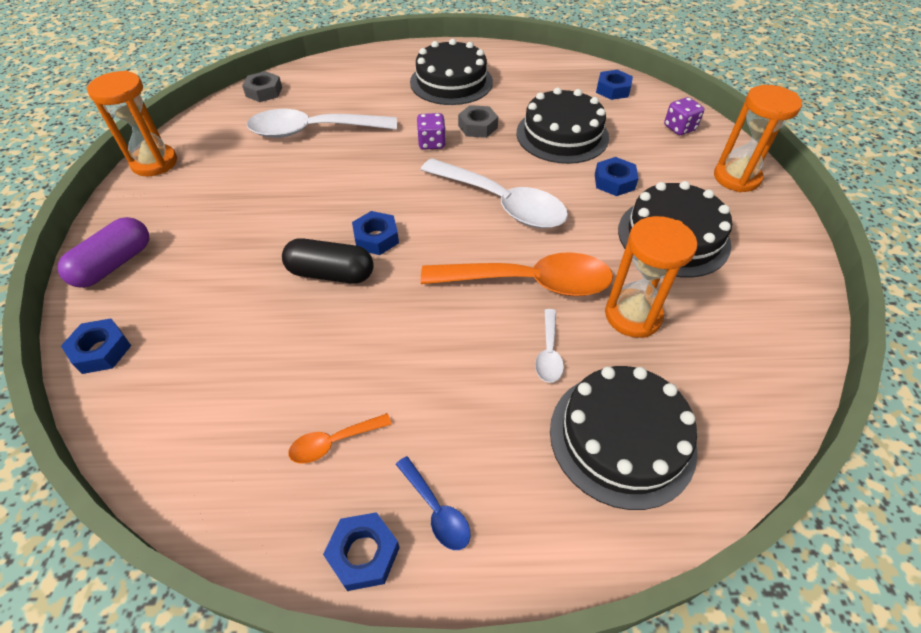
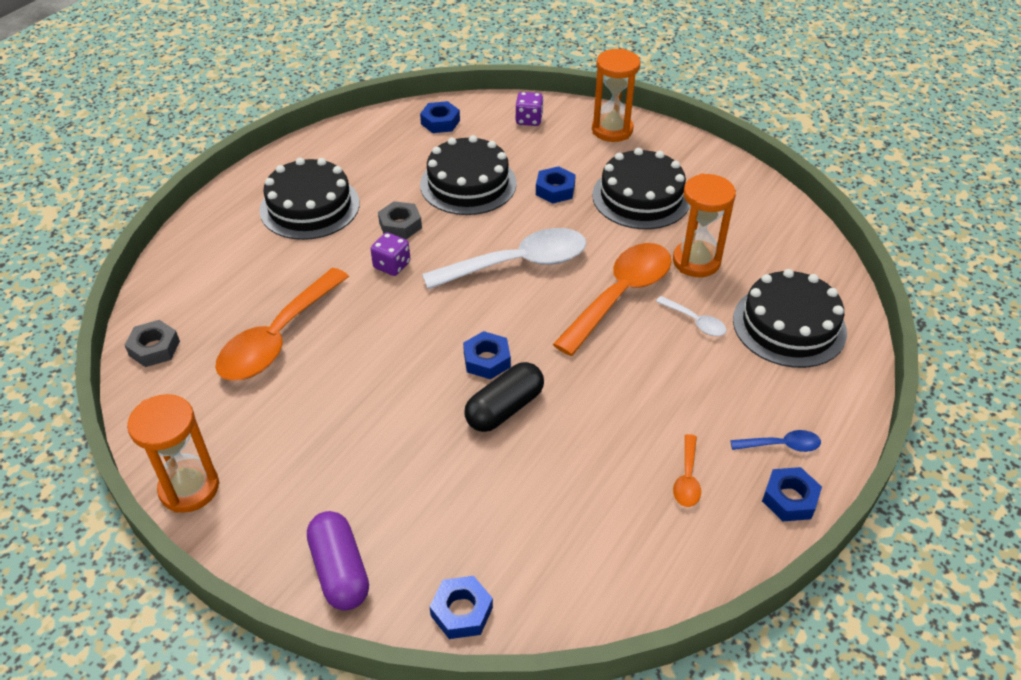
camera: 55 degrees left, 5 degrees down
(313, 131) = (278, 338): white spoon -> orange spoon

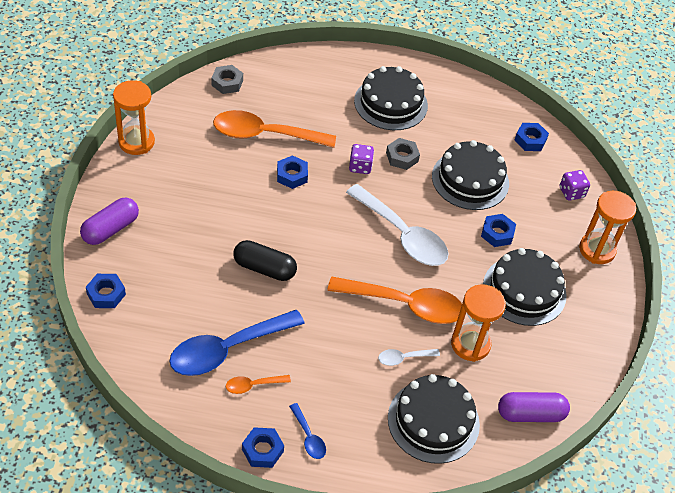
camera: 60 degrees right, 5 degrees up
(487, 360) = (301, 246): blue nut -> blue nut (292, 175)
(620, 489) = (227, 349): none -> blue spoon
(695, 322) = (403, 358): white spoon -> white spoon turned 60 degrees clockwise
(801, 248) = (530, 414): none -> purple capsule

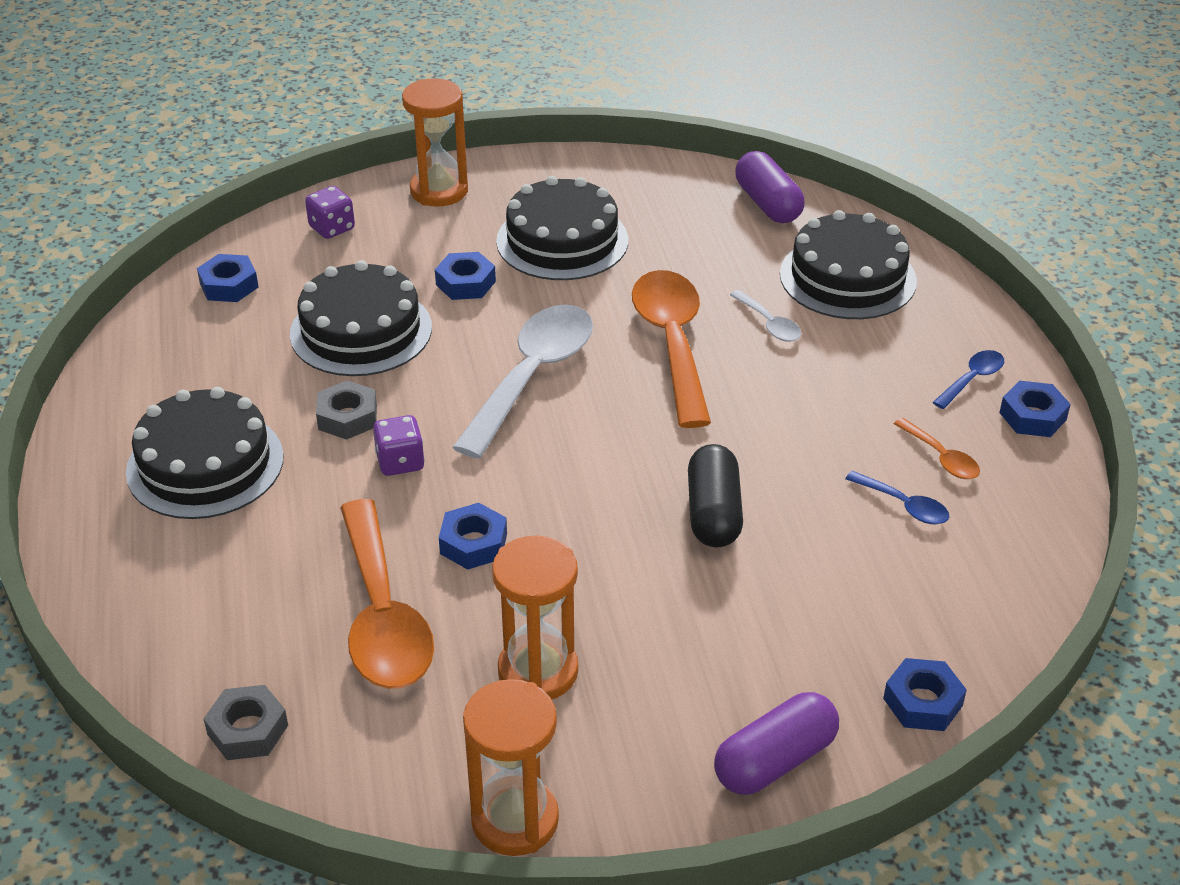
camera: 105 degrees left, 10 degrees down
(110, 229) = (775, 761): purple capsule -> purple capsule turned 60 degrees counterclockwise
(227, 349) = (904, 505): blue spoon -> blue spoon, size x0.45
(470, 344) = (696, 270): orange hourglass -> orange hourglass (538, 671)

